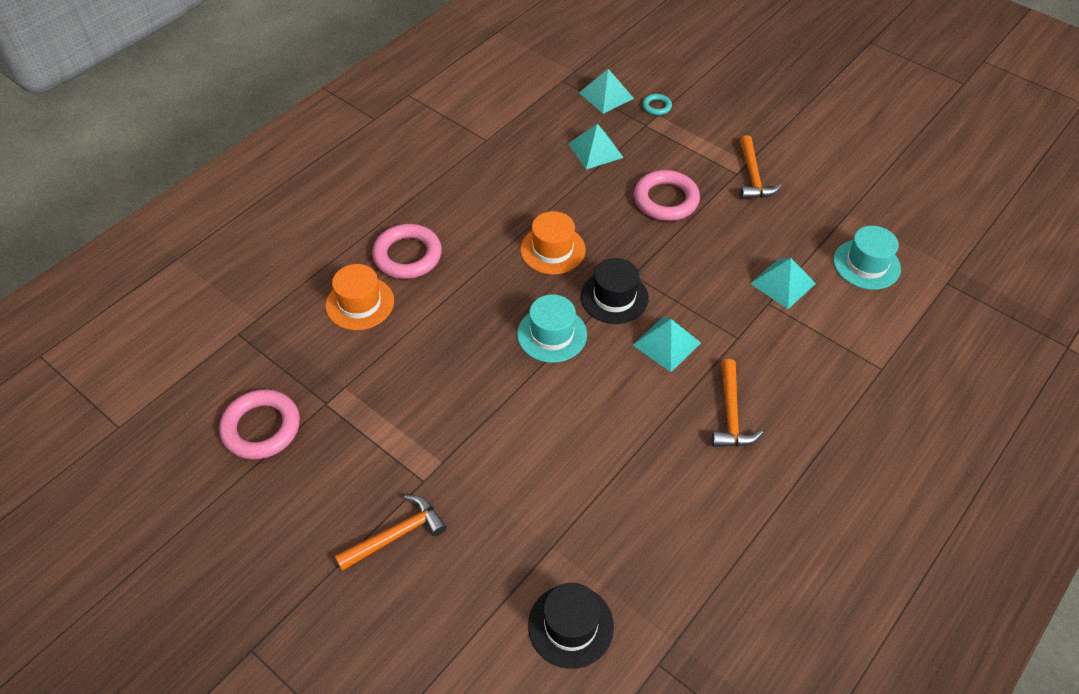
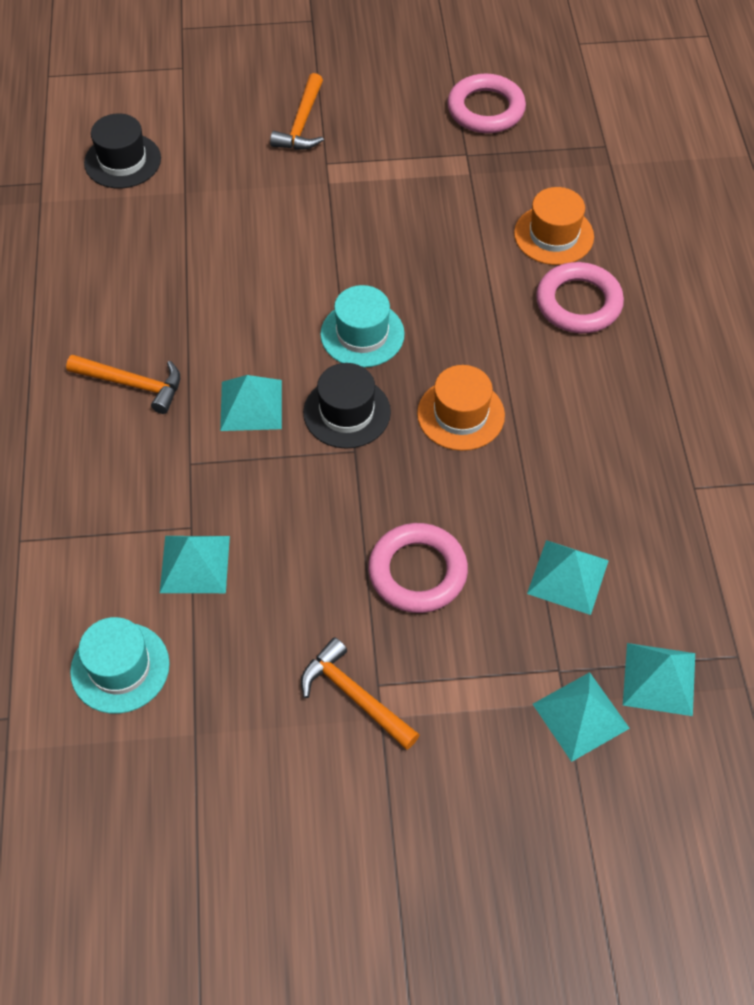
camera: 135 degrees right, 5 degrees up
(656, 106) = (580, 715): turquoise ring -> turquoise pyramid
(731, 414) = (133, 384): orange hammer -> orange hammer turned 150 degrees clockwise

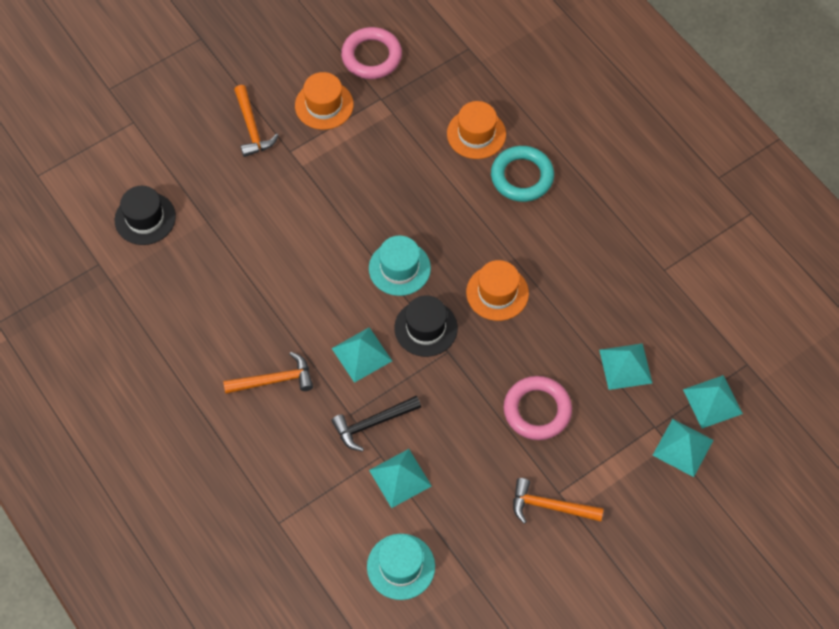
camera: 30 degrees left, 5 degrees up
(207, 486) = (372, 424): none -> black hammer
(397, 134) = (324, 105): none -> orange hat
(578, 303) = (522, 177): pink ring -> turquoise ring

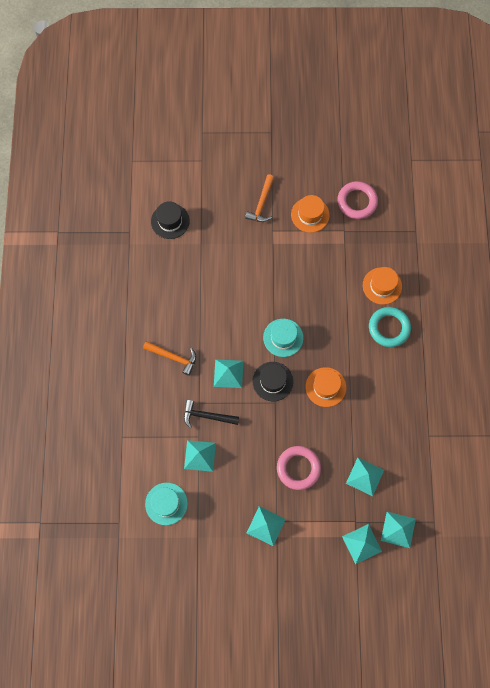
camera: 35 degrees right, 10 degrees up
(549, 506) = (266, 526): orange hammer -> turquoise pyramid

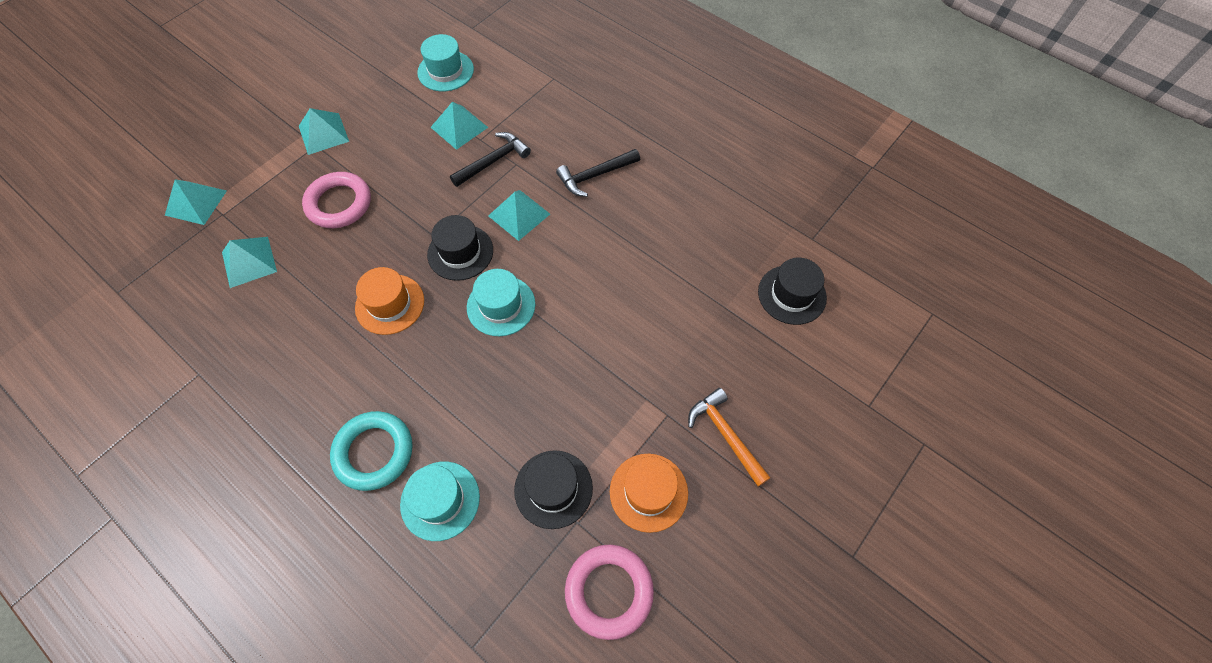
camera: 130 degrees right, 10 degrees down
(173, 357) = (595, 176): orange hammer -> black hammer
(340, 249) = (553, 489): none -> black hat
(382, 286) = (440, 500): orange hat -> turquoise hat
(398, 529) = (160, 248): turquoise pyramid -> none

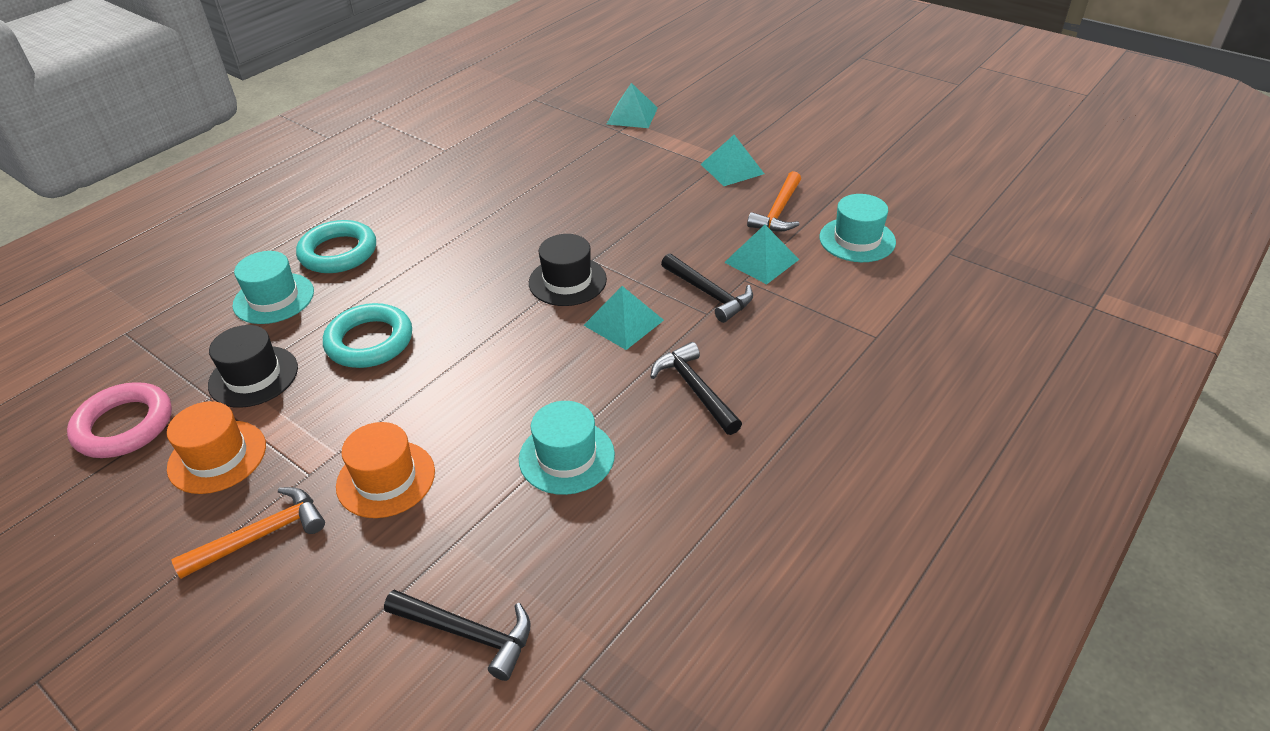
camera: 90 degrees right, 20 degrees down
(249, 261) = (562, 153): turquoise pyramid -> none
(339, 204) = (635, 192): pink ring -> none
(390, 304) = (503, 241): orange hat -> orange hat (386, 479)
(397, 110) = (778, 212): none -> orange hammer
(501, 306) = (490, 319): turquoise hat -> turquoise hat (566, 457)
(517, 397) = (369, 341): none -> turquoise ring
(792, 294) = (468, 634): black hat -> black hammer

